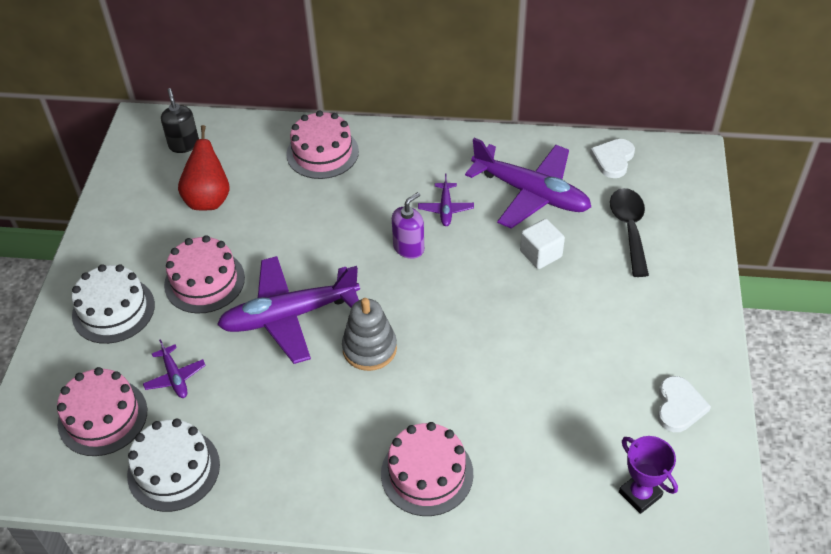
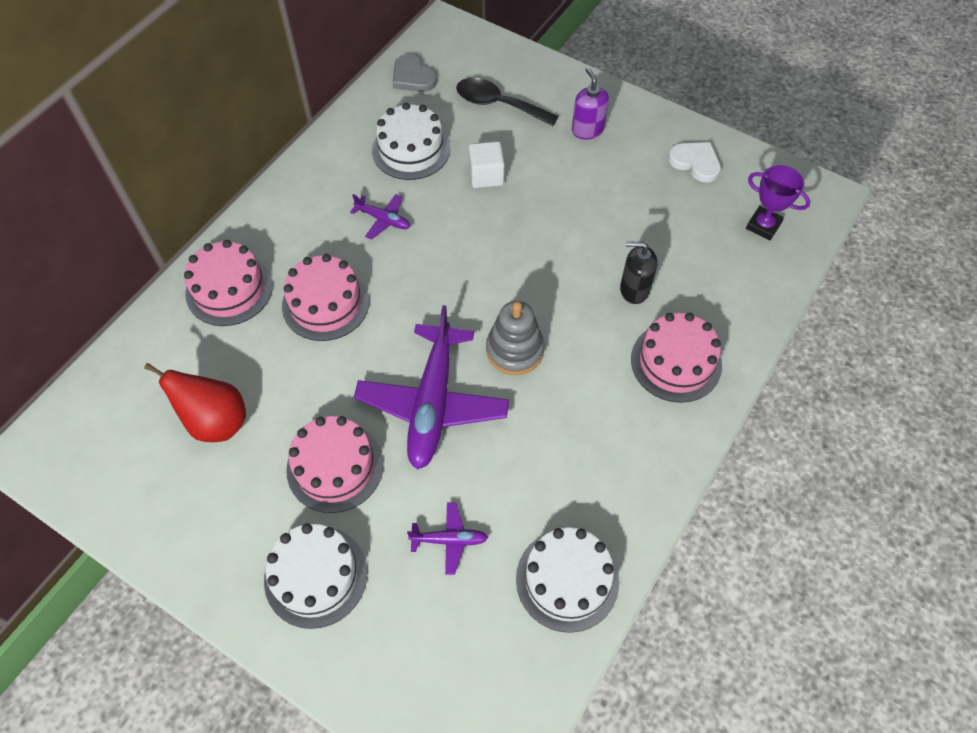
camera: 65 degrees left, 10 degrees up
(103, 417) = (462, 633): pink cake -> pink cake (325, 303)
(184, 145) = (107, 417): black soap dispenser -> black soap dispenser (634, 289)
(409, 248) = (412, 269): purple soap dispenser -> purple soap dispenser (587, 130)
(531, 193) = (411, 149): purple plane -> white cake
(613, 159) = (412, 77): white heart -> grey heart
(640, 494) = (763, 226): purple trophy -> purple trophy turned 45 degrees clockwise

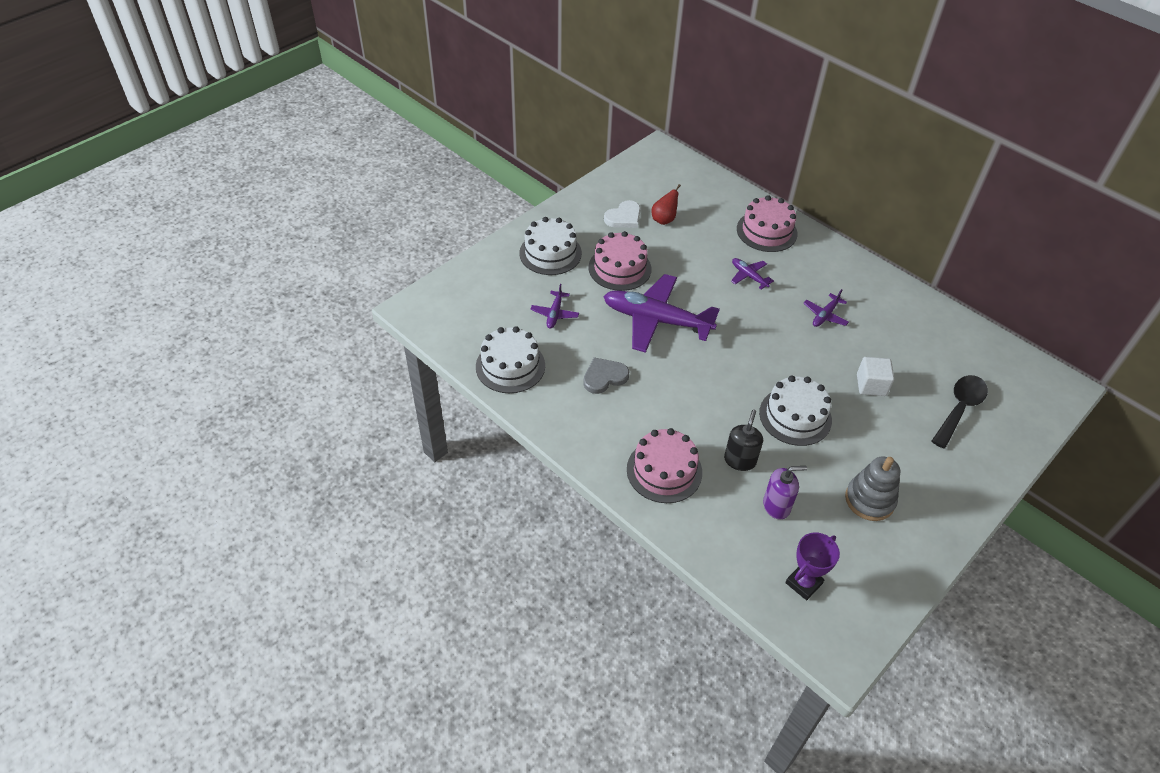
camera: 100 degrees right, 10 degrees down
(216, 422) = (664, 219): red pear -> red pear, size x0.64
(325, 303) = (749, 276): pink cake -> purple plane
(411, 149) = (901, 341): white cake -> white cake (795, 416)
(412, 77) = (991, 354): grey heart -> grey heart (604, 377)
(514, 350) = (692, 372): grey stacking toy -> grey stacking toy (869, 500)
(587, 130) = (929, 469): purple soap dispenser -> purple soap dispenser (776, 506)
(695, 162) = (887, 548): white heart -> white heart (624, 217)

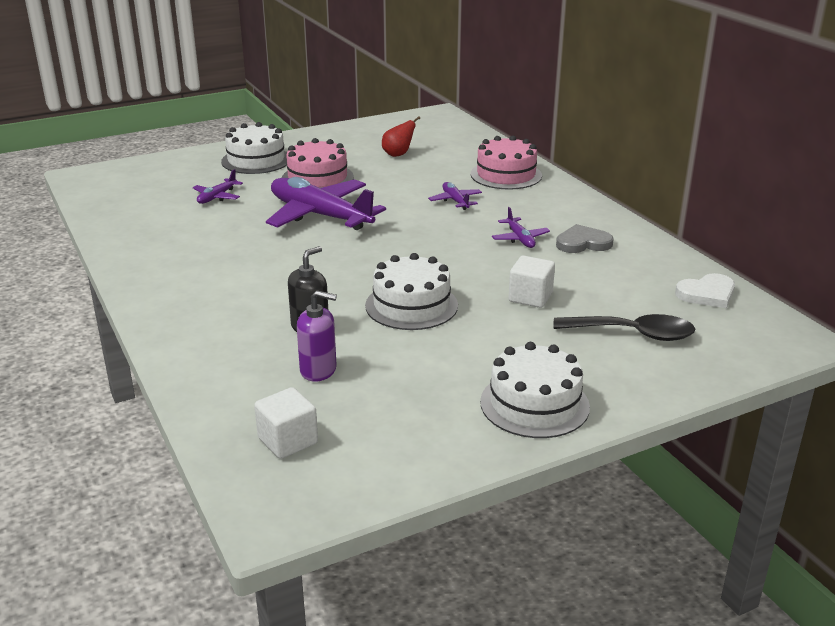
camera: 20 degrees right, 20 degrees down
(510, 366) = (133, 223): white cake -> white cake (534, 404)
(604, 377) = (222, 244): grey heart -> grey heart (583, 243)
(624, 217) = (357, 148): white heart -> white heart (707, 294)
(664, 471) = (214, 319): pink cake -> none
(803, 583) = (288, 441): purple trophy -> white cube
(825, 315) = (520, 239): purple plane -> purple plane turned 75 degrees counterclockwise
(869, 500) = (443, 387): grey stacking toy -> none
(959, 408) = (633, 334): black spoon -> black spoon turned 45 degrees clockwise

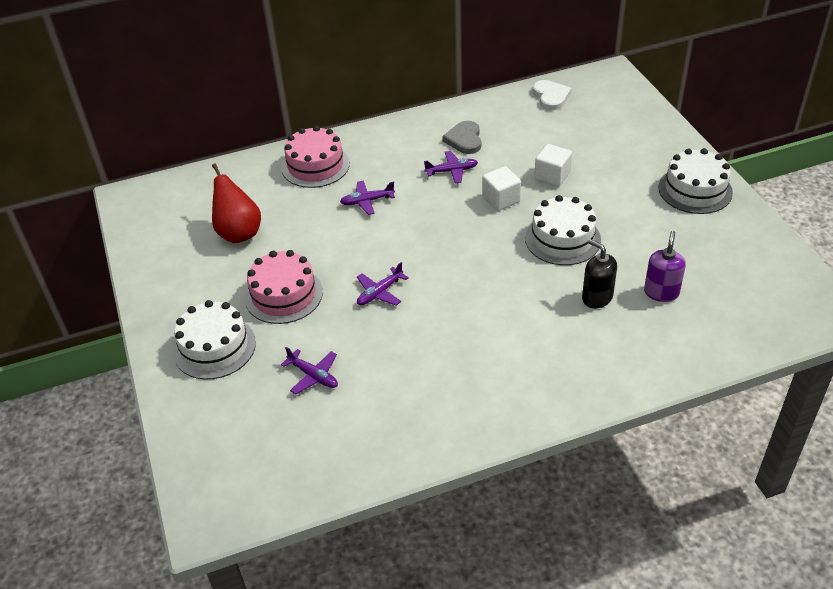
camera: 80 degrees left, 15 degrees up
(288, 441) = (753, 308): white cube -> white cube (501, 199)
(320, 215) = (379, 292): purple plane -> purple plane, size x0.45
(398, 154) = (239, 233): red pear -> red pear, size x1.57
(633, 334) = (605, 136): black spoon -> none

